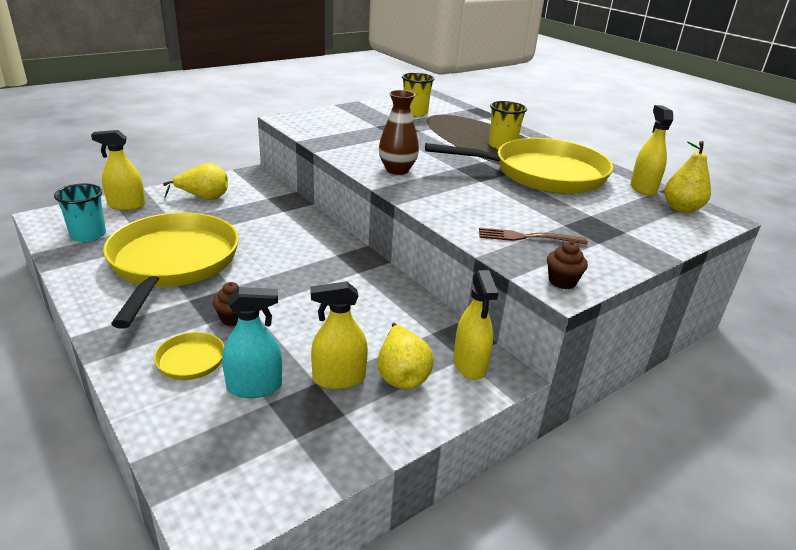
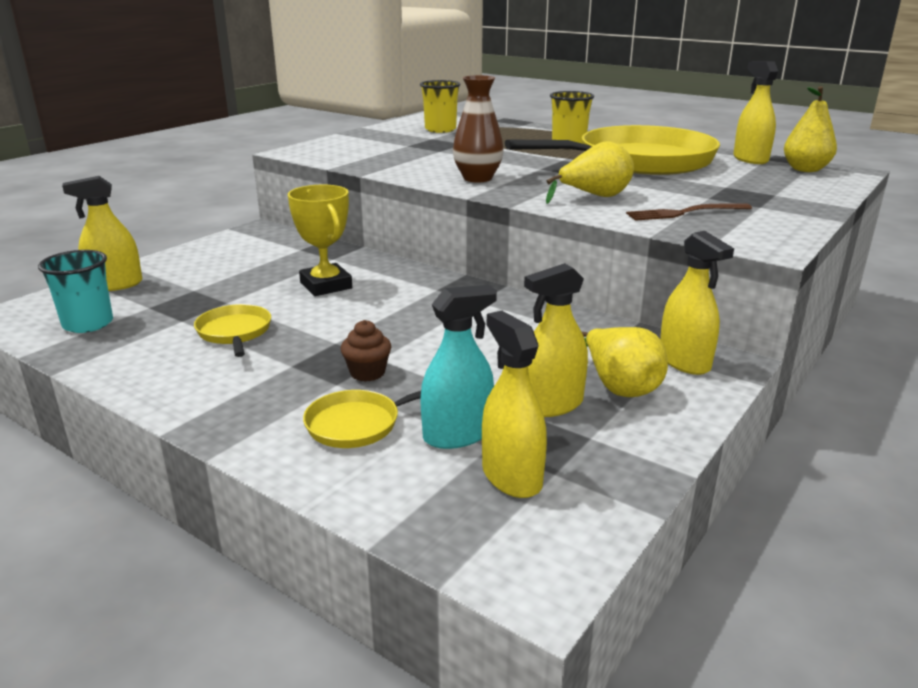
camera: 15 degrees left, 5 degrees down
(172, 263) = (234, 332): yellow pan -> yellow pan, size x0.42
(204, 198) = (216, 261): yellow pear -> yellow pear (594, 197)
(261, 235) = (326, 285): none -> yellow trophy
(264, 432) = (511, 477): none -> yellow spray bottle
(562, 281) = (762, 242): brown cupcake -> none

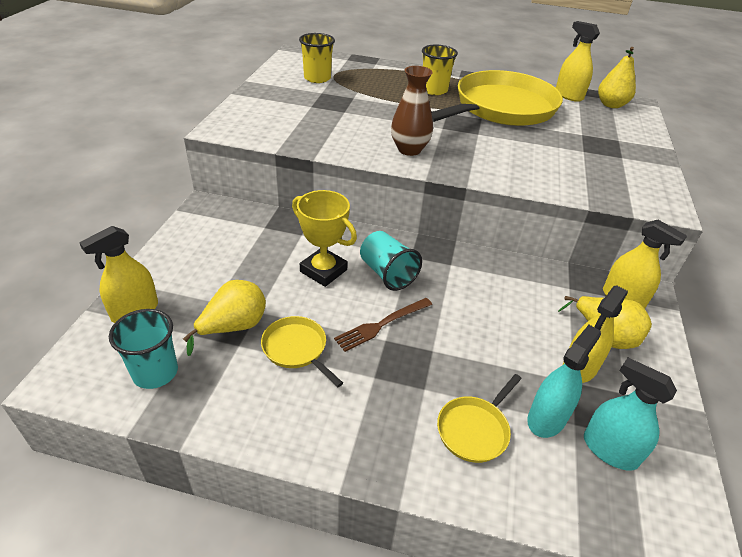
camera: 25 degrees left, 15 degrees up
(367, 373) = (436, 369): brown cupcake -> none
(394, 297) = (387, 273): none -> turquoise cup
(511, 477) = (609, 450): yellow spray bottle -> turquoise spray bottle
(594, 197) = (512, 162): yellow pear -> yellow pear (233, 327)
(684, 213) = (585, 174): brown fork -> brown fork (381, 325)

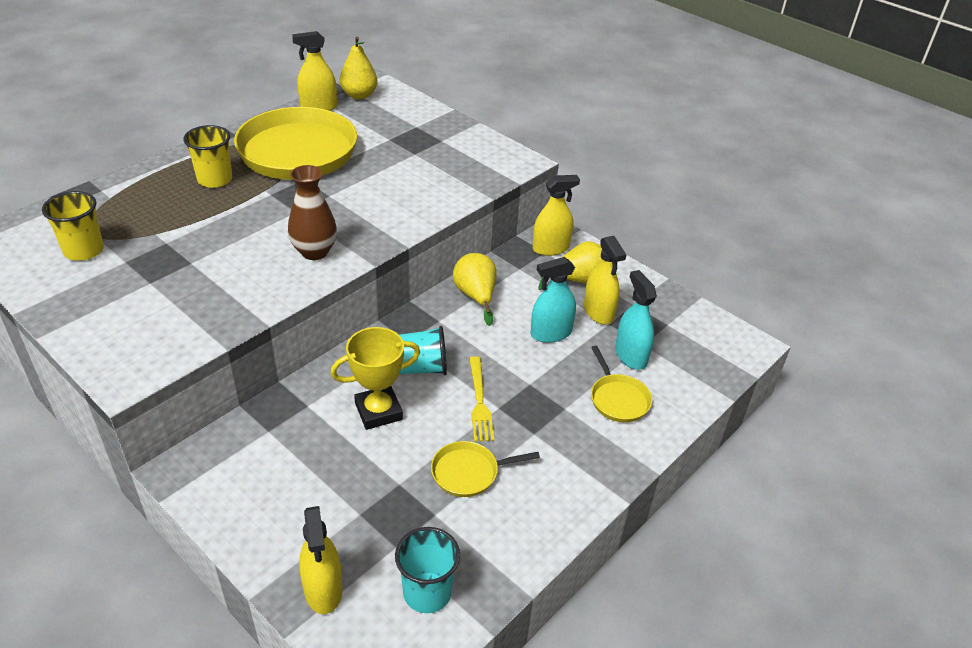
camera: 60 degrees left, 0 degrees up
(233, 327) = (408, 510): yellow pear -> yellow pear (476, 296)
(381, 325) = (479, 402): brown fork -> yellow fork
(609, 450) = (671, 340): turquoise spray bottle -> turquoise spray bottle (551, 333)

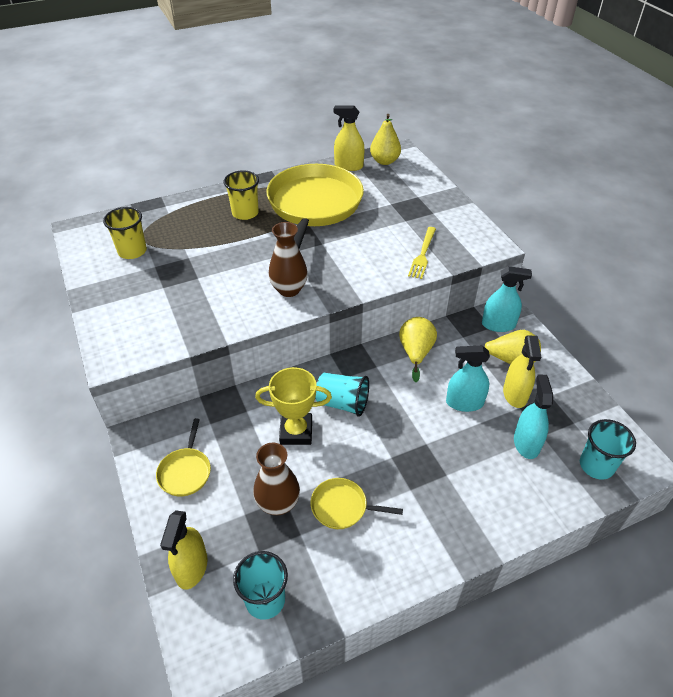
camera: 25 degrees right, 5 degrees up
(394, 491) = (278, 503): none -> brown vase
(479, 402) = (378, 447): yellow fork -> yellow fork (422, 254)
(551, 248) = (498, 325): yellow spray bottle -> turquoise spray bottle
(618, 399) = (497, 481): yellow pan -> yellow pan (185, 472)
(706, 358) = (596, 465): none -> turquoise cup

